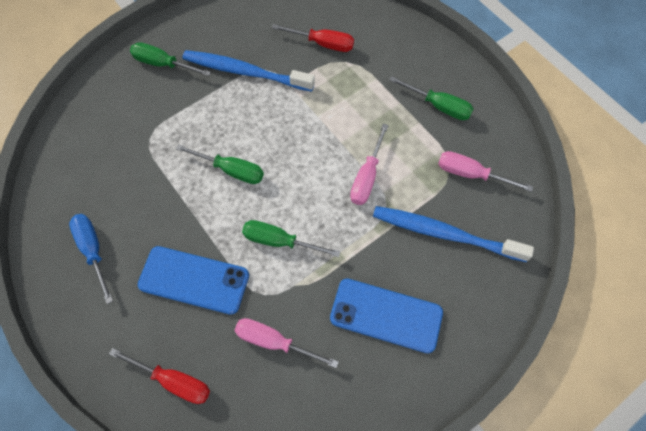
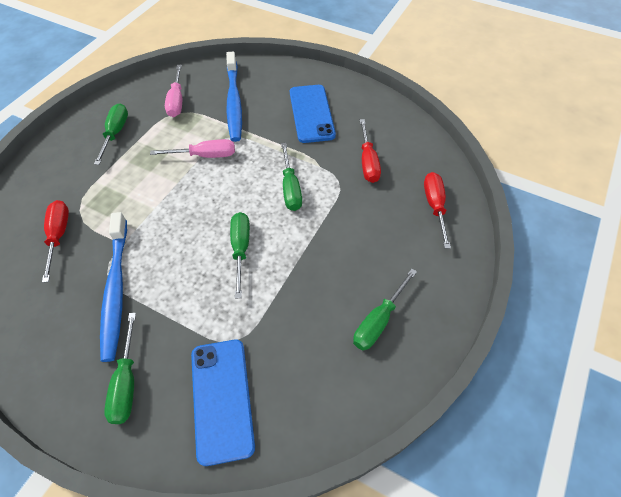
camera: 115 degrees left, 10 degrees down
(93, 250) = (378, 321): blue screwdriver -> green screwdriver
(194, 280) = (355, 229): blue phone -> blue phone (222, 399)
(274, 342) = (368, 162): pink screwdriver -> red screwdriver

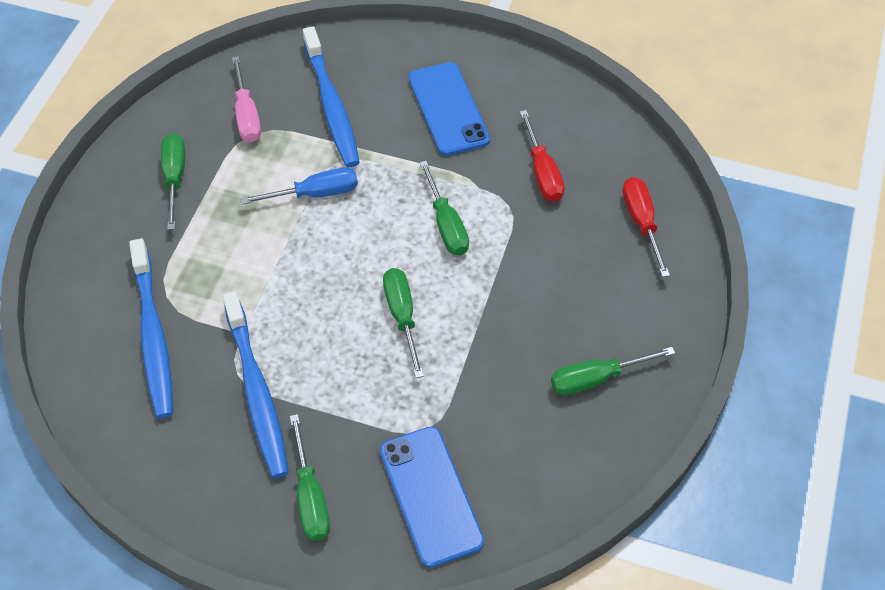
camera: 10 degrees left, 0 degrees up
(58, 236) = (153, 335): red screwdriver -> blue toothbrush
(205, 155) = (315, 194): pink screwdriver -> blue screwdriver
(378, 321) = (596, 378): green screwdriver -> green screwdriver turned 45 degrees clockwise

